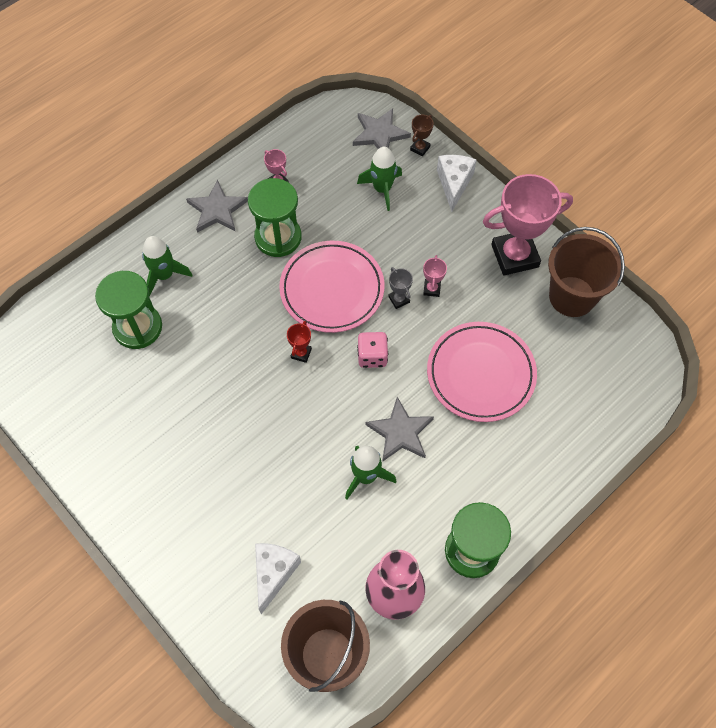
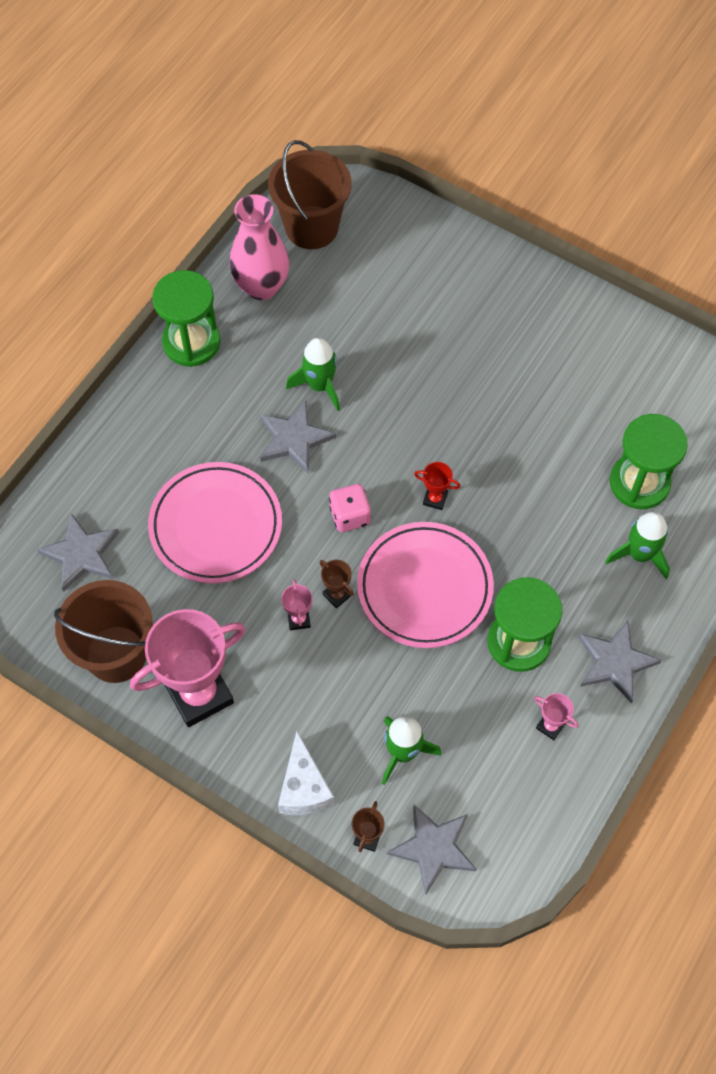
camera: 165 degrees right, 0 degrees up
(274, 573) = (385, 278): white cheese -> none
(301, 353) = (435, 499): red trophy -> red trophy turned 75 degrees counterclockwise
(399, 299) = (337, 595): grey trophy -> brown trophy
(592, 377) = (81, 554): none -> grey star

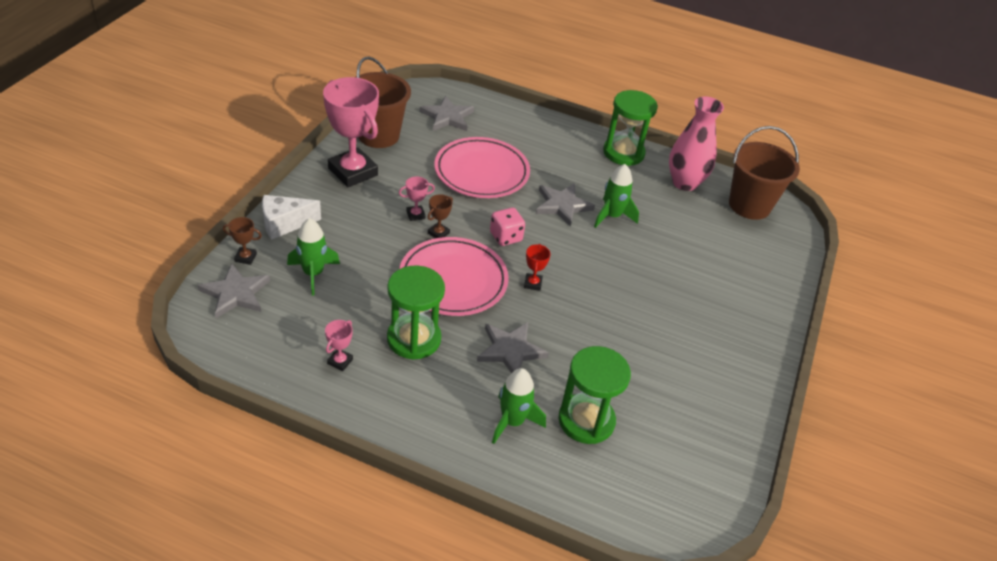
camera: 75 degrees right, 20 degrees down
(615, 662) = (403, 405): grey star -> grey star (510, 350)

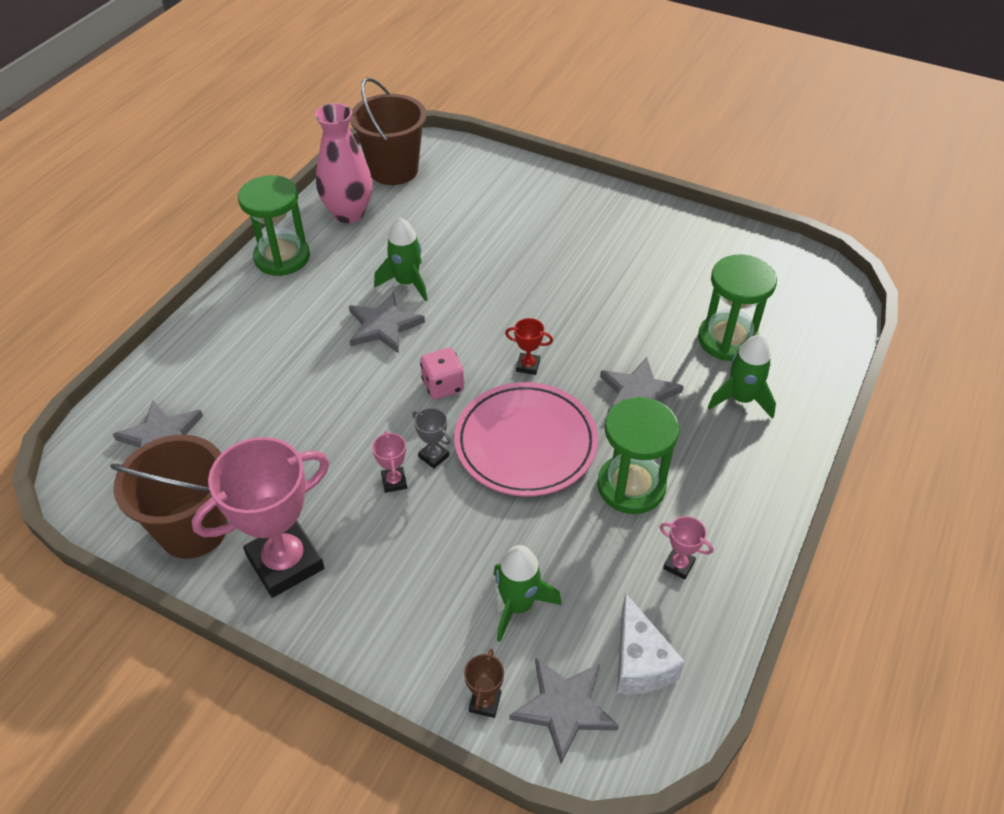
camera: 80 degrees left, 5 degrees up
(284, 224) = (407, 652): white cheese -> white cheese (639, 662)
(438, 233) = (434, 456): brown trophy -> grey trophy
(481, 172) = (305, 403): pink plate -> none

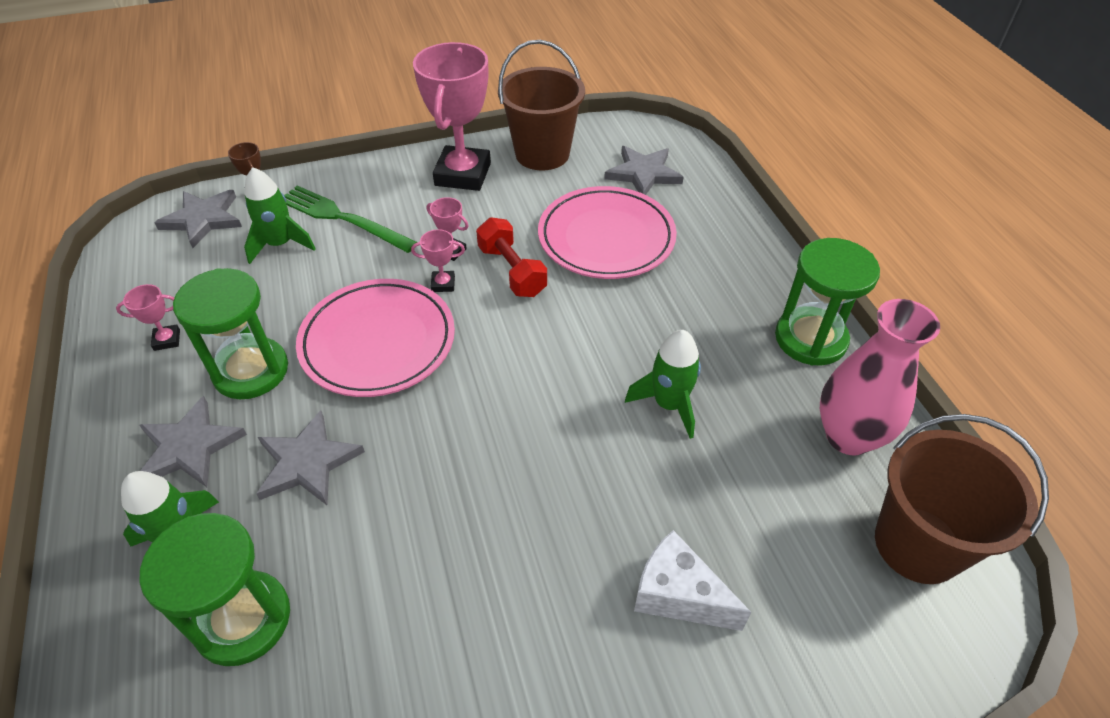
camera: 135 degrees right, 0 degrees up
(278, 404) = (606, 238): none -> pink plate
(375, 429) = (512, 271): none -> red dumbbell
(383, 326) = (624, 348): grey star -> grey star (189, 447)
(434, 456) = (443, 284): grey trophy -> pink trophy
(439, 594) = (343, 218): none -> green fork
(443, 386) = (503, 337): pink dice -> none
(528, 366) = (448, 409): red trophy -> none
(639, 662) = (163, 267): white cheese -> white cheese (678, 595)

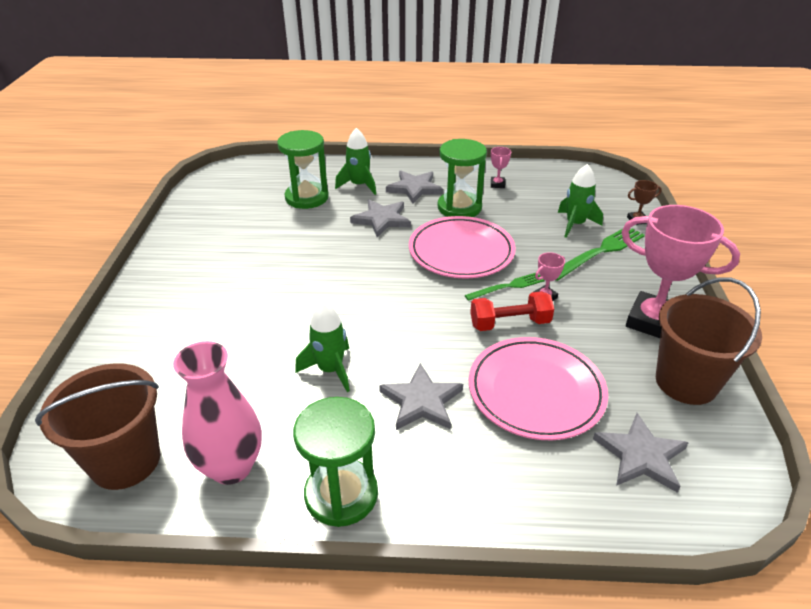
camera: 110 degrees right, 10 degrees down
(203, 219) = (610, 198): grey star -> grey star (421, 401)
(443, 284) = (507, 287): pink trophy -> green fork
(678, 595) = (201, 328): white cheese -> none

